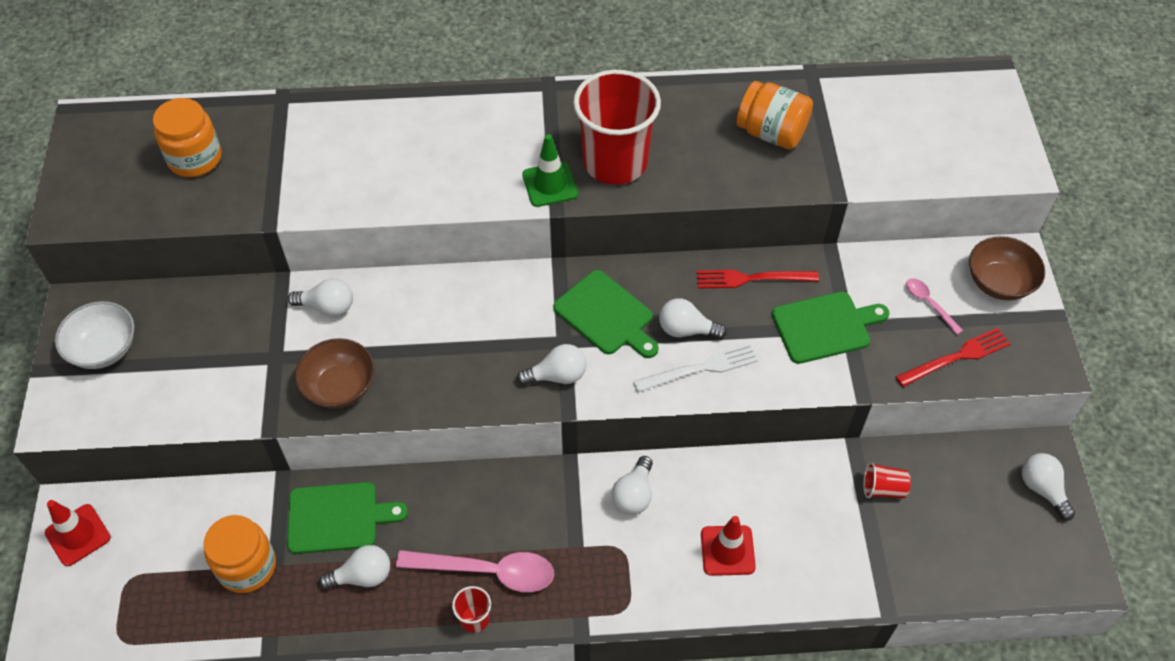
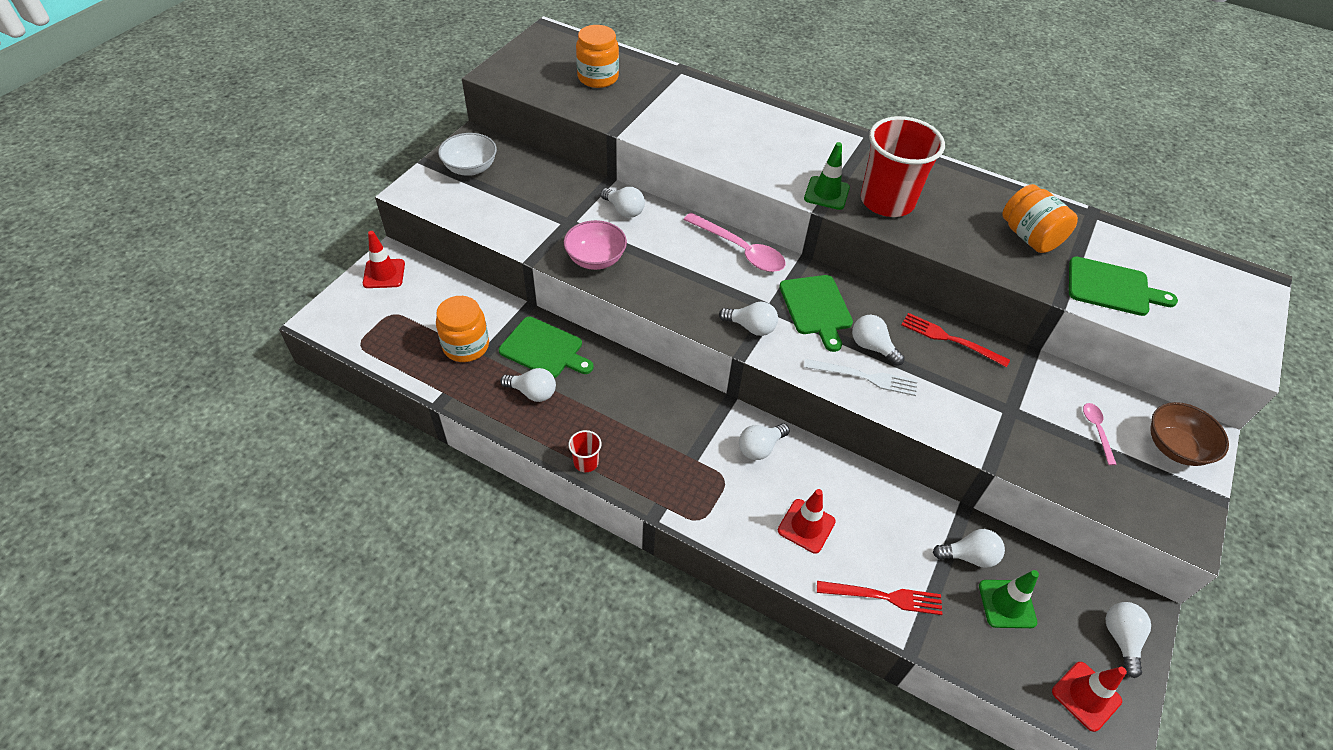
camera: 30 degrees right, 5 degrees down
(339, 387) = (595, 259): brown bowl -> pink bowl
(487, 571) = (617, 437): pink spoon -> pink spoon (740, 250)
(825, 327) = (990, 401): green cutting board -> green cutting board (1112, 288)
(883, 489) = (969, 556): red cup -> white light bulb
(939, 515) = (1007, 604): none -> green traffic cone
(956, 357) = (1097, 481): red fork -> red fork (884, 597)
(1044, 560) = (1086, 696): none -> red traffic cone

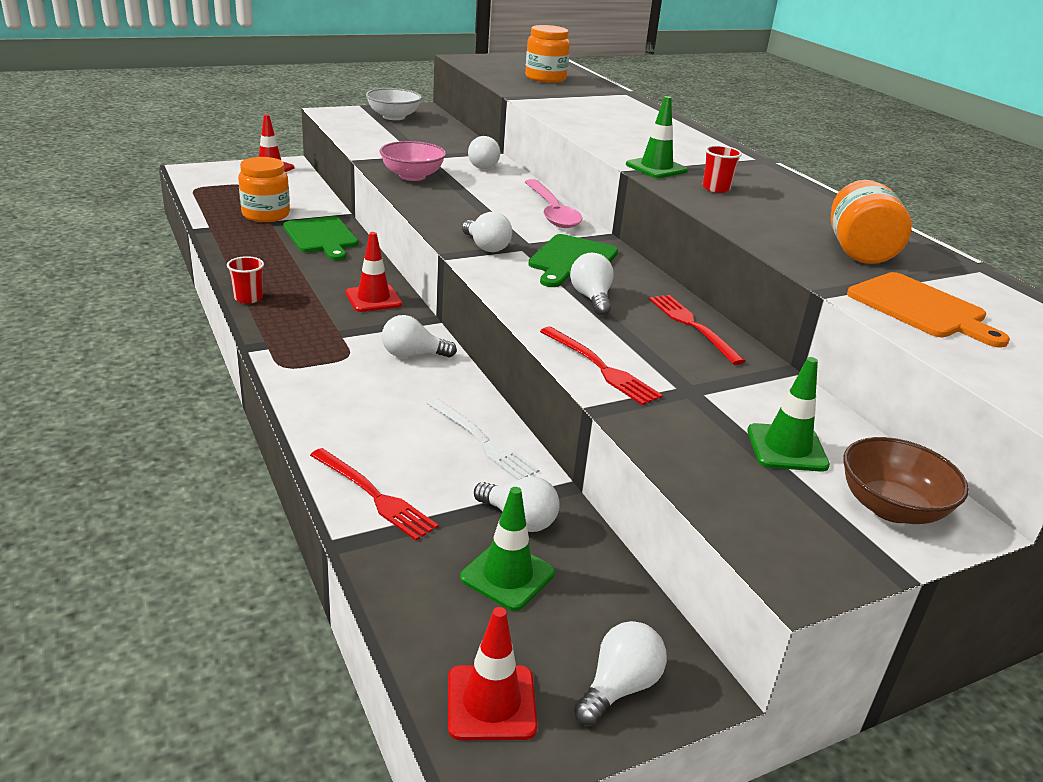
camera: 35 degrees right, 20 degrees down
(532, 392) = (273, 252): white light bulb -> none
(806, 526) = (374, 416): red traffic cone -> red traffic cone (373, 299)
(865, 377) = (551, 309): white fork -> white fork (482, 441)
(887, 201) = (716, 188): red cup -> red cup, size x0.42
(951, 422) = (600, 368): none -> red fork
(1096, 430) = (787, 448): pink spoon -> green traffic cone
(1112, 288) = (920, 308): green cutting board -> orange cutting board

